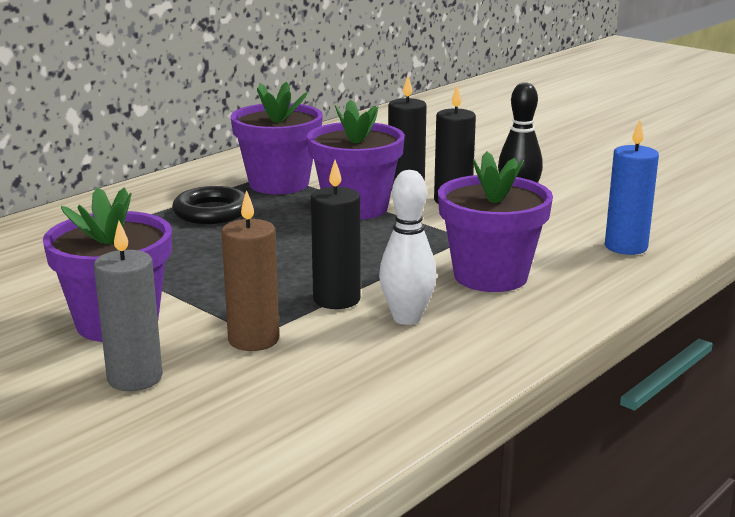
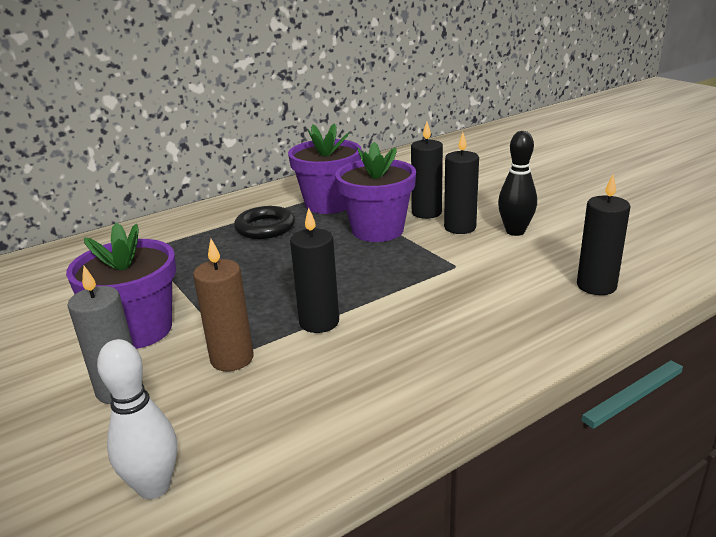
camera: 15 degrees right, 5 degrees up
(407, 318) = (368, 348): white bowling pin -> white bowling pin (154, 487)
(490, 276) = (460, 308): purple flower pot -> none
(626, 247) = (596, 286): blue candle -> black candle

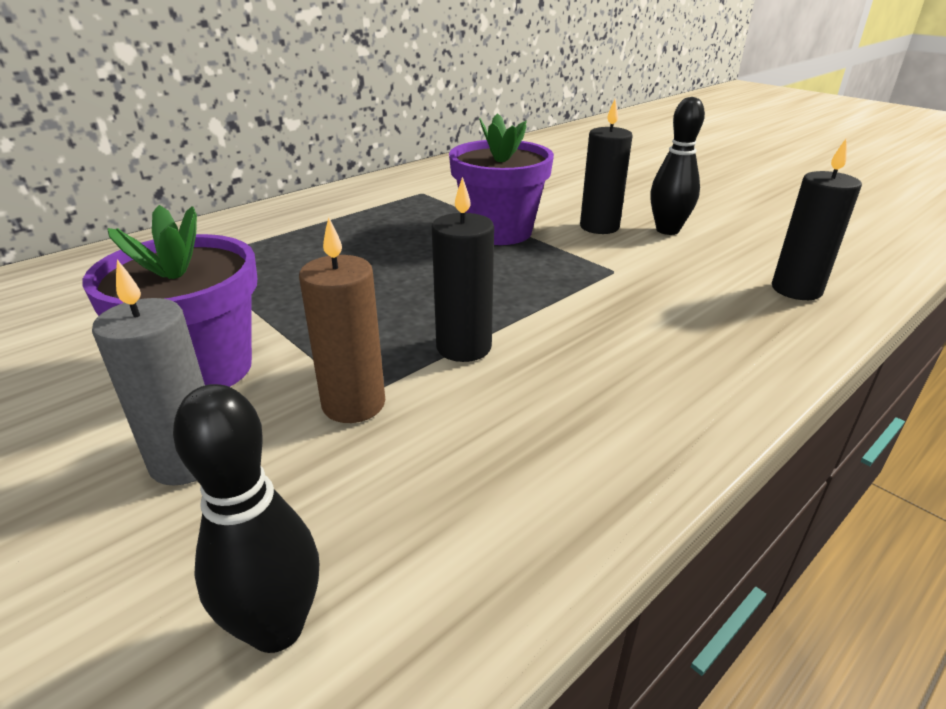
camera: 10 degrees left, 5 degrees up
(154, 487) = (277, 628): white bowling pin -> black bowling pin
(265, 227) = (352, 231): black ring -> none
(328, 204) = (426, 203): purple flower pot -> none
(426, 213) = (551, 211): black candle -> none

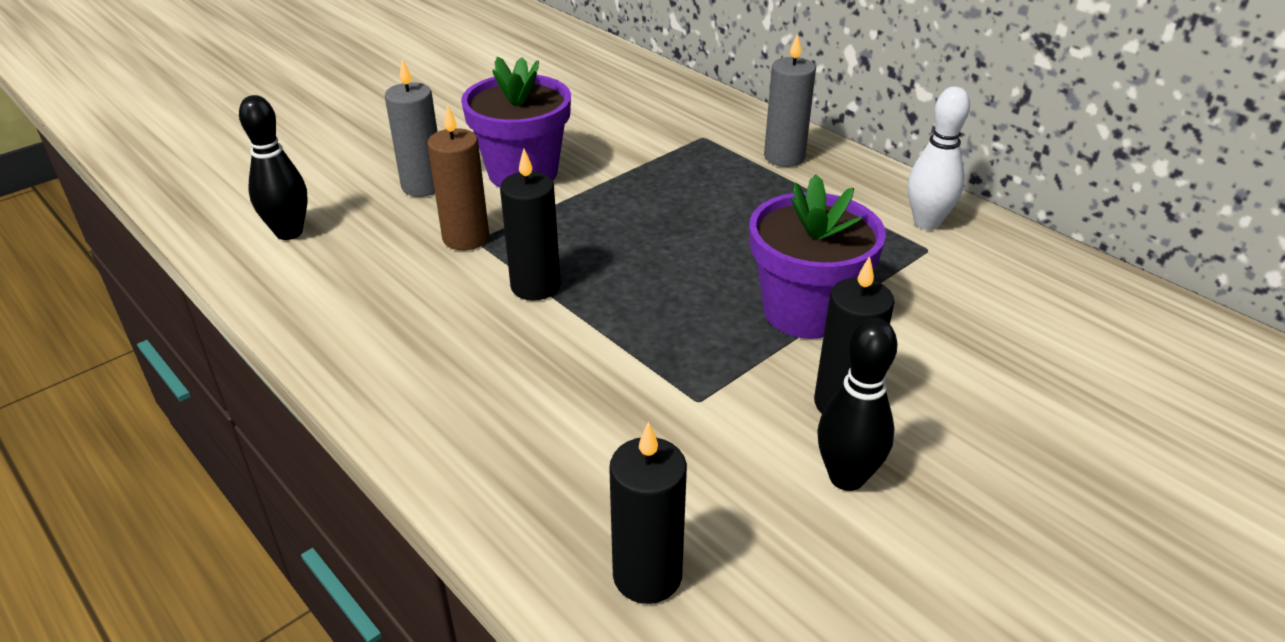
camera: 90 degrees right, 5 degrees up
(261, 227) = (784, 157): none -> grey candle
(388, 190) = (927, 222): none -> white bowling pin

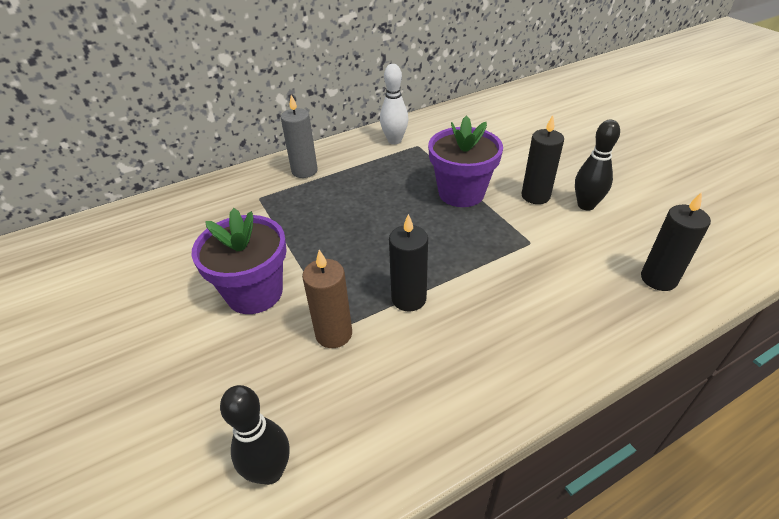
camera: 75 degrees left, 5 degrees up
(423, 186) = (240, 359): grey candle -> none

